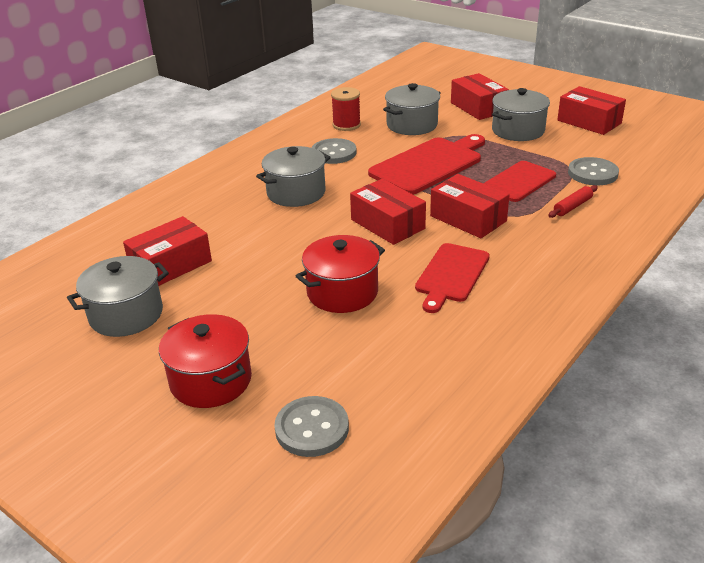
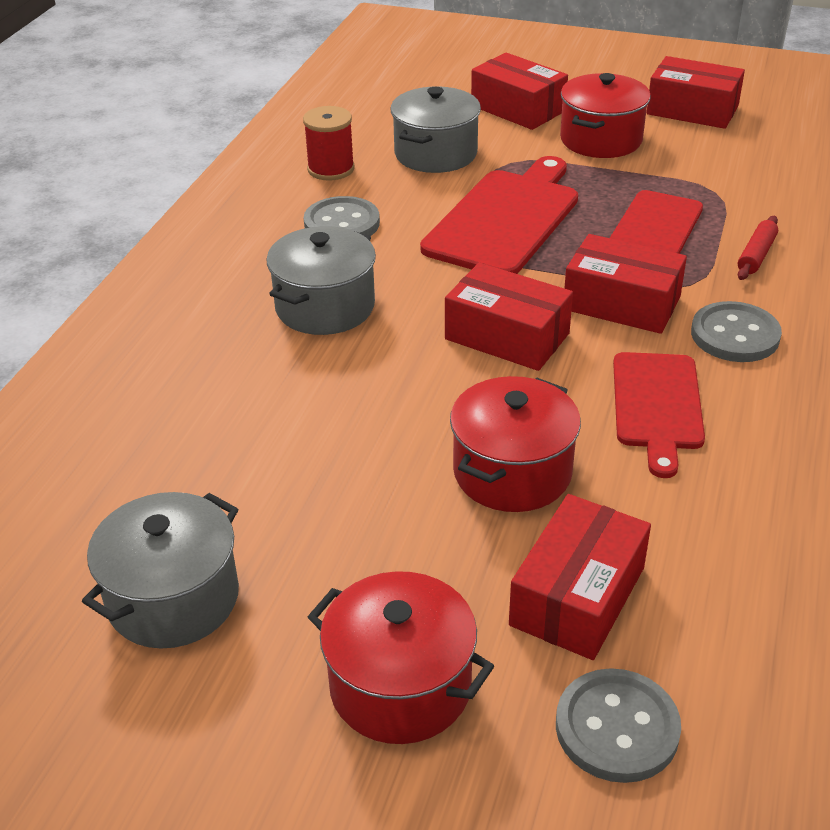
camera: 20 degrees left, 5 degrees up
(171, 265) = (193, 485): red box -> red box (577, 596)
(518, 130) = (601, 140): grey pot -> red pot
(592, 173) = (749, 195): grey button -> grey button (735, 335)

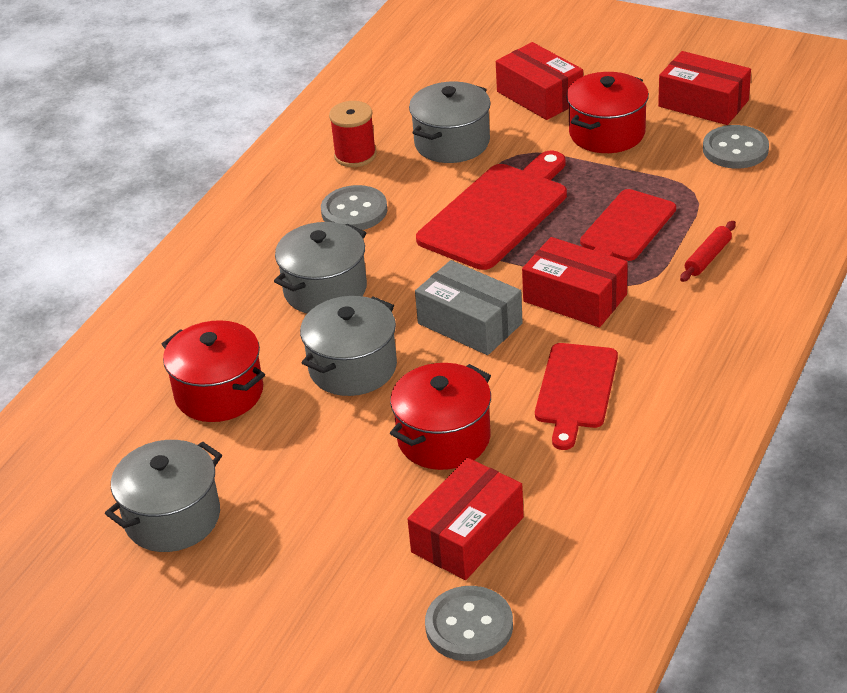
camera: 10 degrees right, 0 degrees up
(377, 393) = (353, 367): none -> grey pot
(400, 686) = (323, 588): red pot -> red pot (219, 393)
(507, 336) = (470, 323): red box -> grey box
(735, 335) = (661, 332): grey button -> grey button (735, 149)

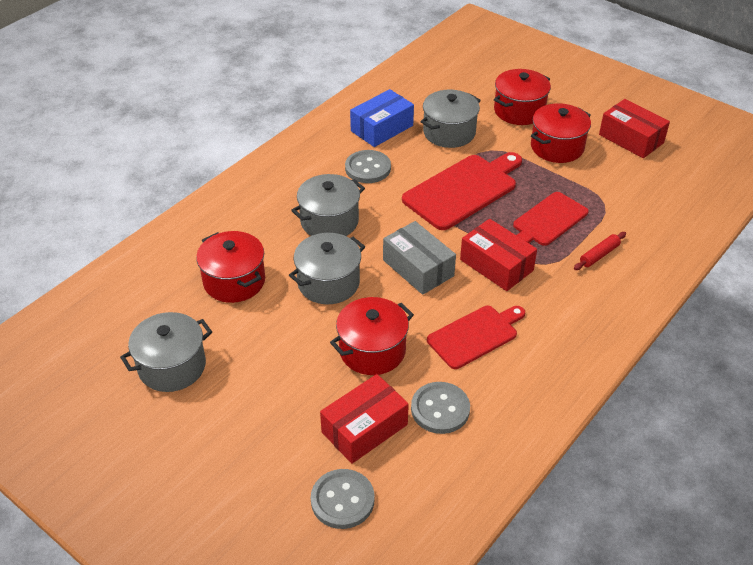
camera: 10 degrees right, 5 degrees up
(355, 155) = (382, 128): red spool -> blue box
(539, 96) = (519, 111): red box -> red pot
(576, 390) = (475, 335): red cutting board -> red cutting board turned 150 degrees counterclockwise
(735, 149) = (643, 178): grey button -> grey button (440, 409)

